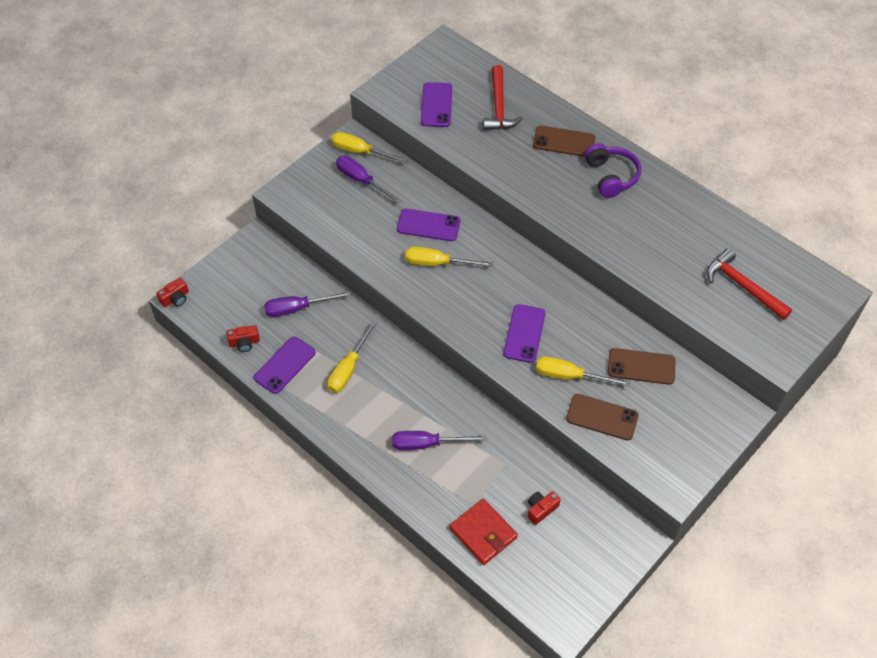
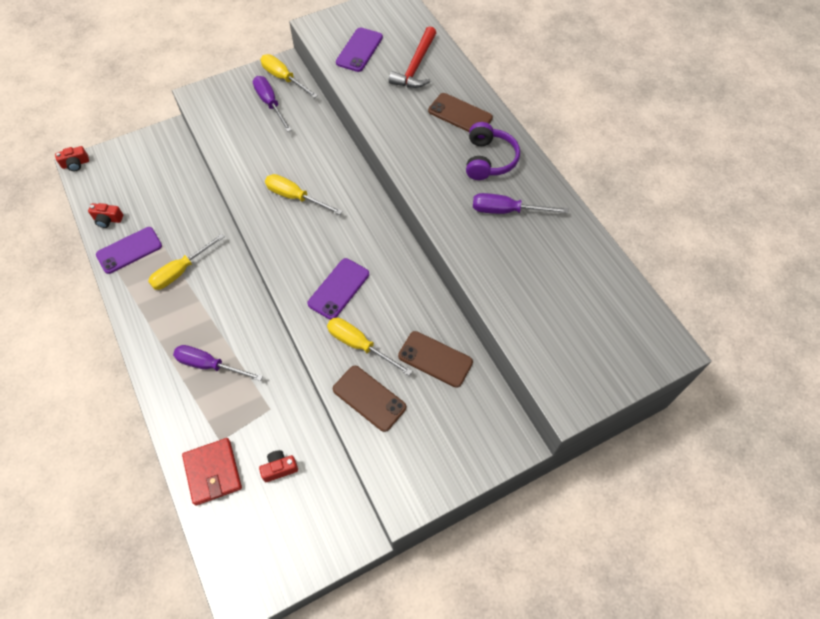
camera: 20 degrees right, 5 degrees up
(297, 308) = (168, 203): purple screwdriver -> purple screwdriver (506, 211)
(428, 225) = (306, 160): purple phone -> none
(743, 286) = (569, 310): red hammer -> none

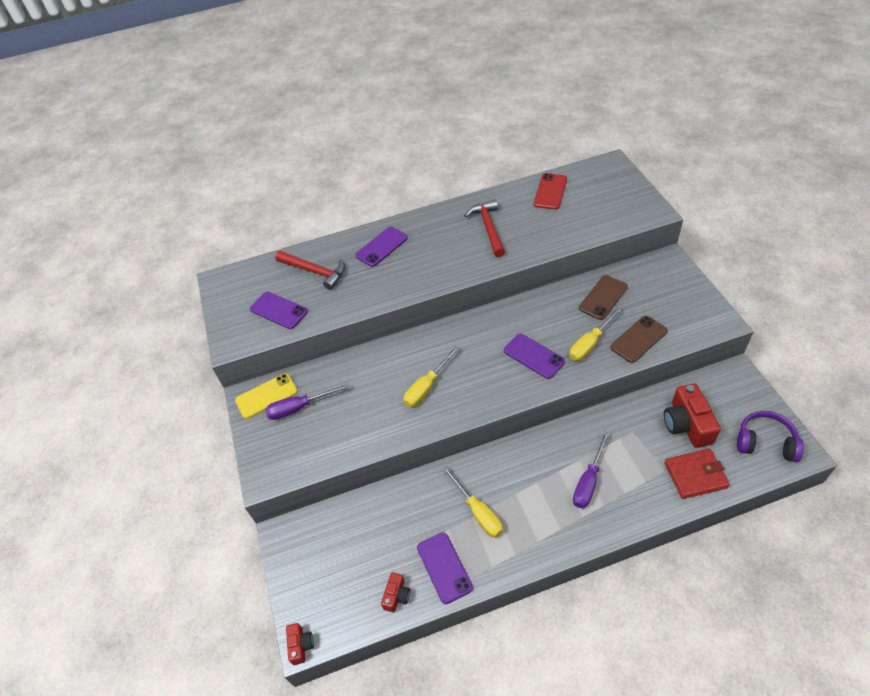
camera: 75 degrees left, 10 degrees down
(279, 468) = (687, 424): red camera -> red camera, size x1.92
(283, 78) = (266, 396): yellow screwdriver -> yellow phone
(460, 114) = (381, 247): brown phone -> purple phone
(489, 160) = (435, 233): purple headphones -> purple headphones (765, 442)
(506, 211) = (488, 228): purple screwdriver -> red hammer
(589, 273) = (550, 191): none -> red phone

